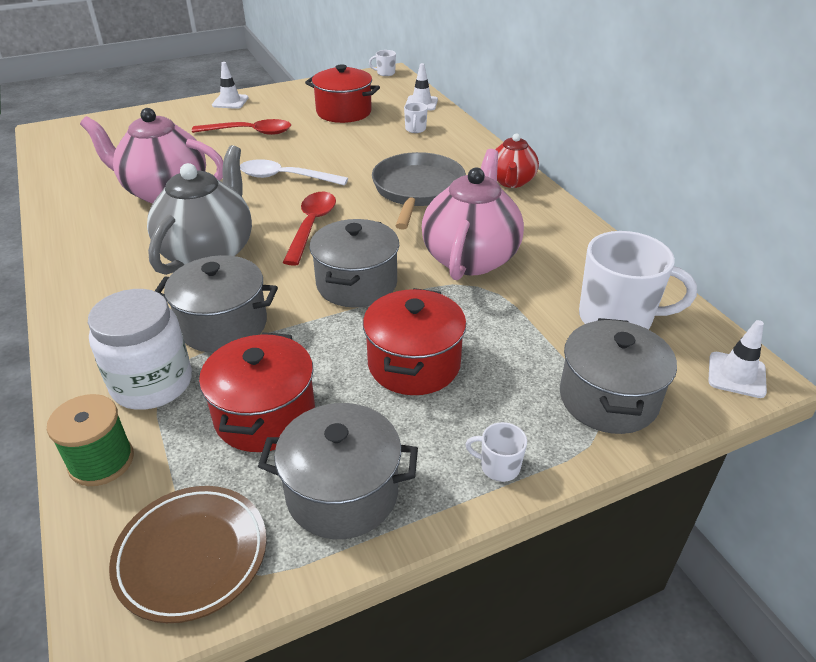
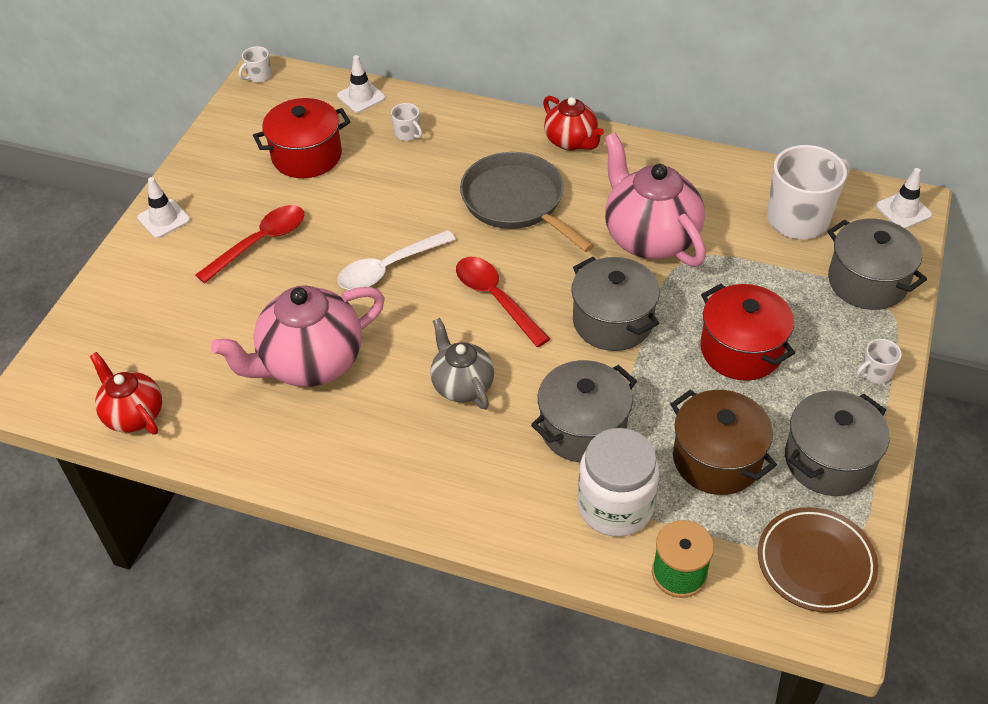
camera: 45 degrees left, 10 degrees up
(60, 162) = (134, 415): none -> red teapot
(209, 253) = (462, 385): grey teapot -> grey teapot, size x0.59
(265, 415) = (716, 459): red pot -> brown pot

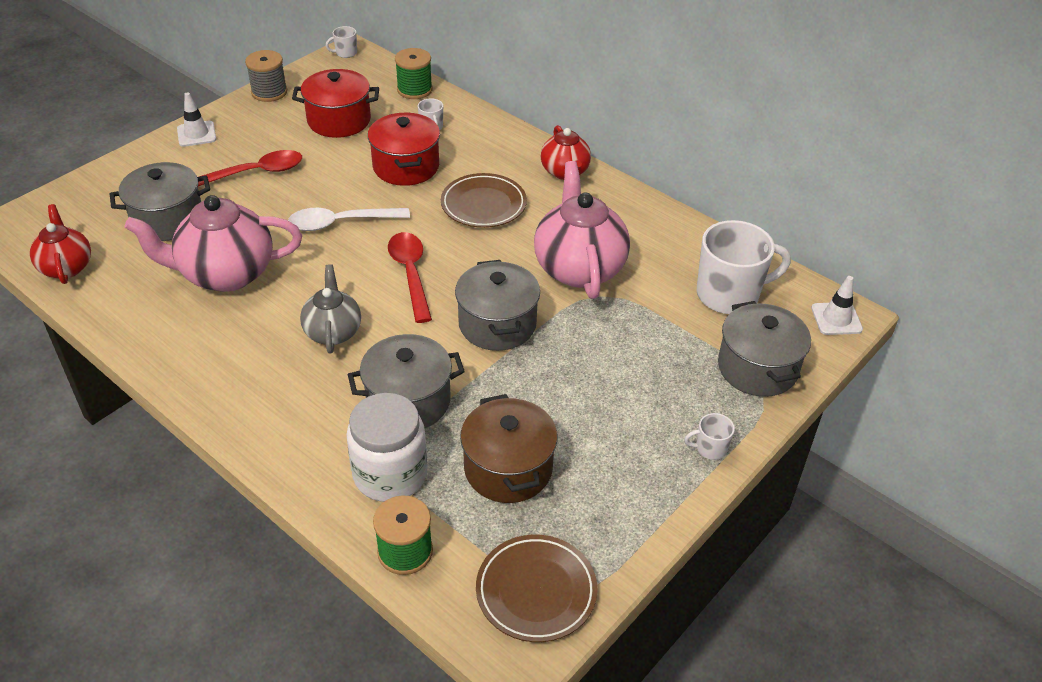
camera: 20 degrees right, 5 degrees down
(208, 146) = (269, 92): none -> grey spool
(361, 97) = (414, 90): white traffic cone -> green spool
(516, 202) = (483, 205): grey pan -> brown plate
(741, 350) = (596, 385): red pot -> red pot (406, 167)
(829, 460) = (612, 507): grey pot -> grey pot (168, 220)

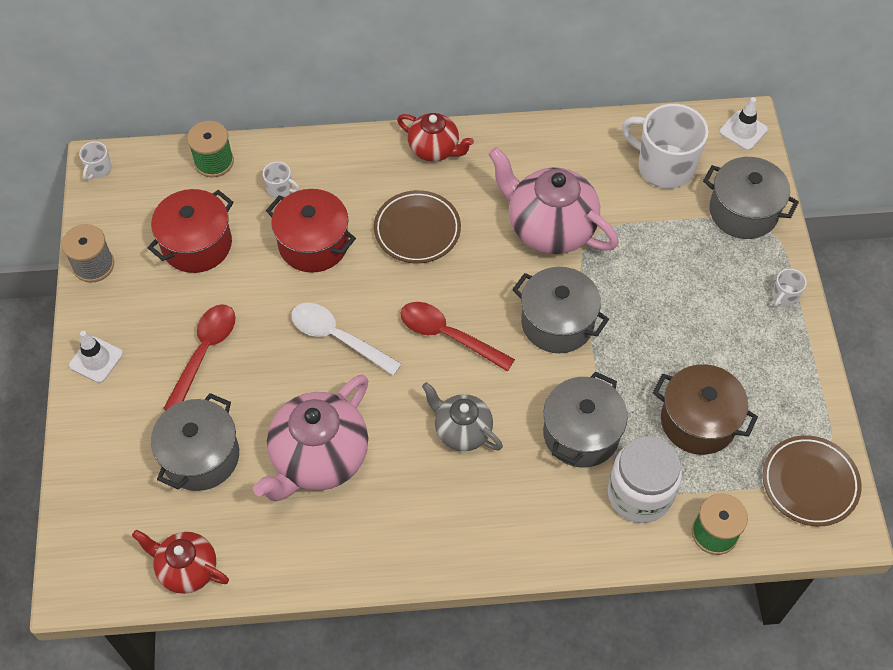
camera: 45 degrees left, 15 degrees up
(341, 223) = (338, 338): white spoon -> white spoon turned 90 degrees clockwise
(729, 294) = (664, 166): white mug -> white mug turned 90 degrees counterclockwise

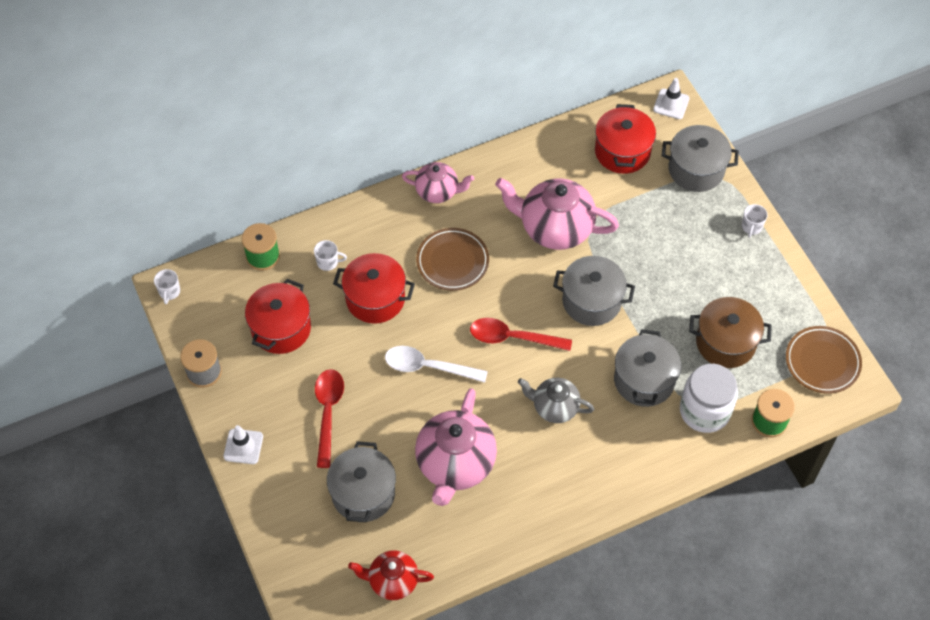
camera: 20 degrees left, 0 degrees up
(434, 149) = (438, 191): red teapot -> pink teapot
(664, 166) = (622, 151): white mug -> red pot

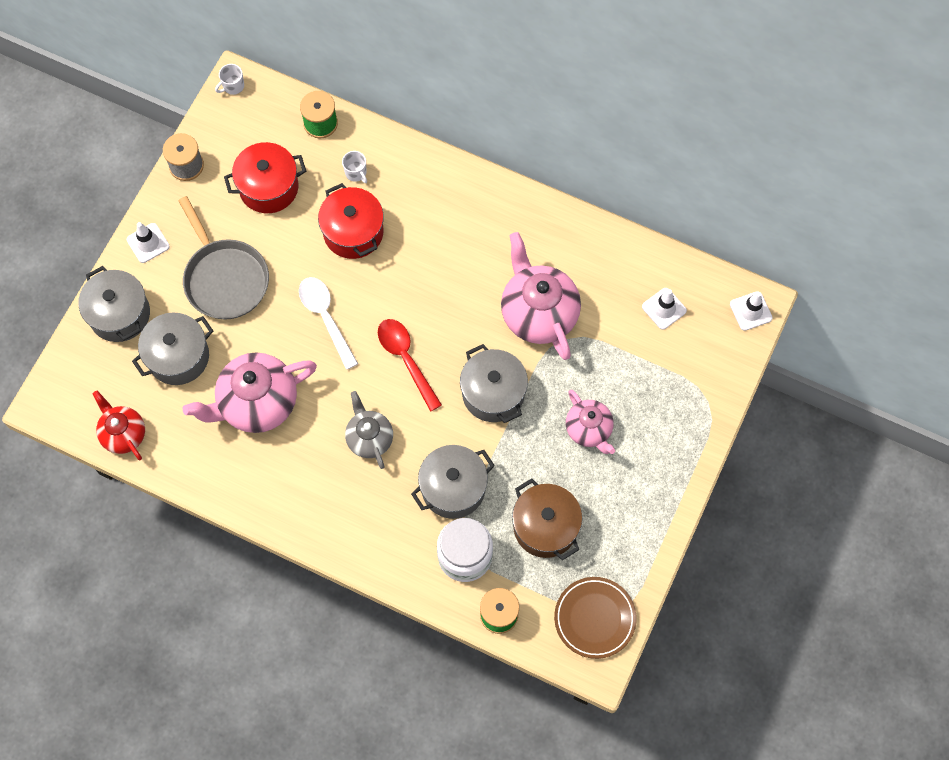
camera: 50 degrees right, 10 degrees up
(328, 413) = (225, 278): red spoon -> grey pan
(438, 191) = (493, 199): pink teapot -> pink teapot (589, 430)
(452, 261) = (437, 261): brown plate -> none
(622, 151) = (664, 308): red pot -> white traffic cone
(696, 169) = (700, 380): grey pot -> grey pot (119, 314)
(751, 227) = (681, 466): white mug -> none

